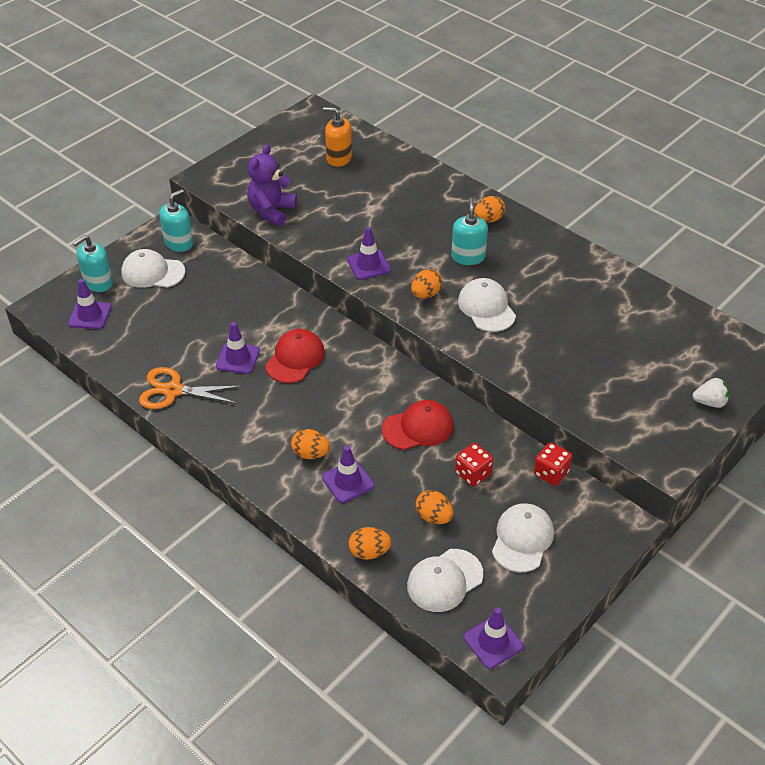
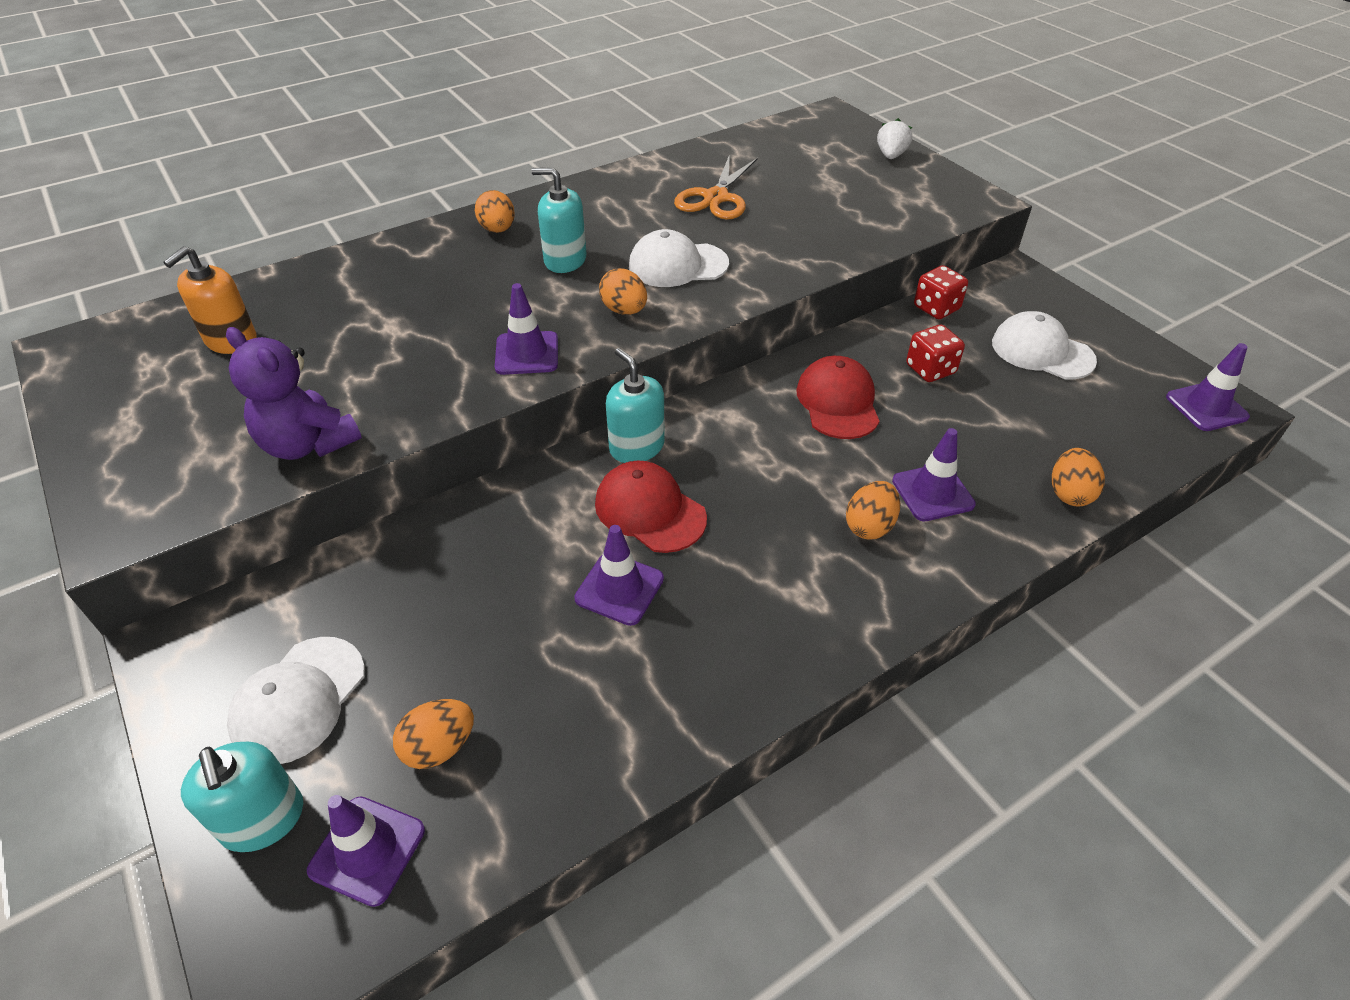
camera: 75 degrees left, 0 degrees up
(173, 390) = (669, 704): orange scissors -> orange scissors (716, 197)
(179, 243) = (237, 639): turquoise soap dispenser -> turquoise soap dispenser (636, 447)
(434, 517) = (1004, 418): orange egg -> orange egg (439, 747)
(444, 580) = (1113, 429): white cap -> none

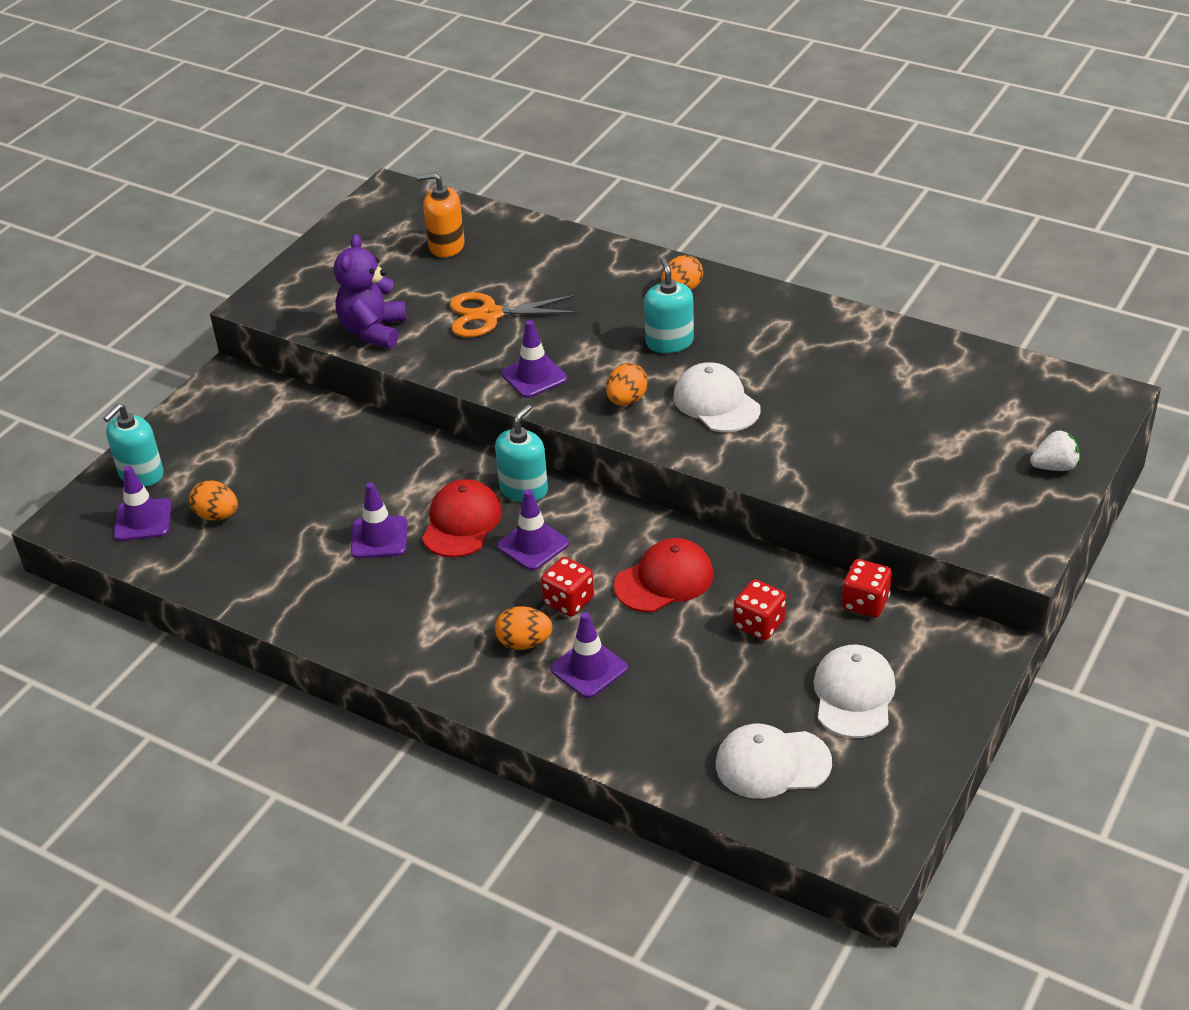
camera: 65 degrees right, 5 degrees down
(298, 699) = (218, 446): white cap -> white cap (772, 763)
(716, 197) = (849, 383): orange scissors -> orange scissors (490, 315)
(827, 473) = (568, 601): none -> red dice
(1069, 493) = (648, 754): orange egg -> none
(1206, 407) = (857, 834): purple traffic cone -> purple traffic cone (533, 545)

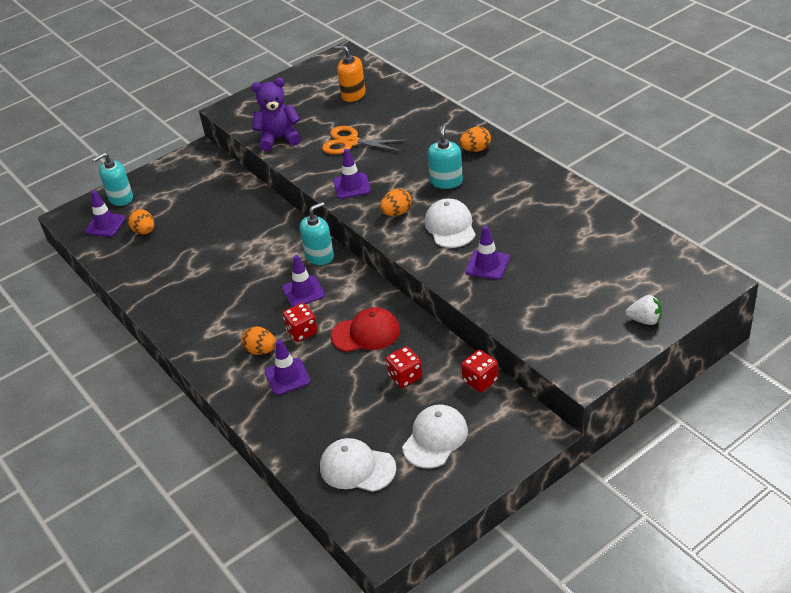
camera: 25 degrees right, 0 degrees up
(373, 331) = (279, 139): purple teddy bear -> purple teddy bear turned 45 degrees clockwise
(379, 538) = (221, 266): purple traffic cone -> purple traffic cone (487, 265)
(461, 523) = (272, 268): red cap -> none

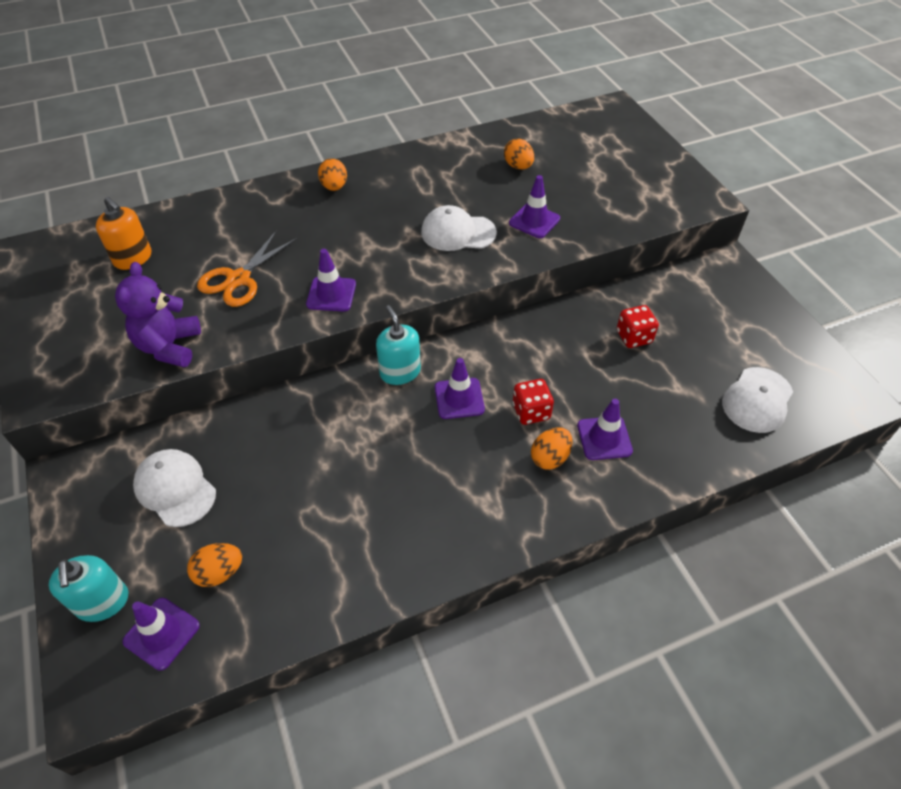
camera: 80 degrees left, 10 degrees up
(353, 95) = (133, 258): orange soap dispenser -> orange soap dispenser turned 90 degrees counterclockwise
(366, 333) = (555, 355): red cap -> none
(397, 213) = (409, 267): orange egg -> orange egg (518, 166)
(435, 438) = (726, 333): white cap -> white cap (175, 489)
(446, 181) = (376, 219): turquoise soap dispenser -> none
(480, 381) = (655, 285): red dice -> none
(644, 320) = (650, 151): white strawberry -> none

